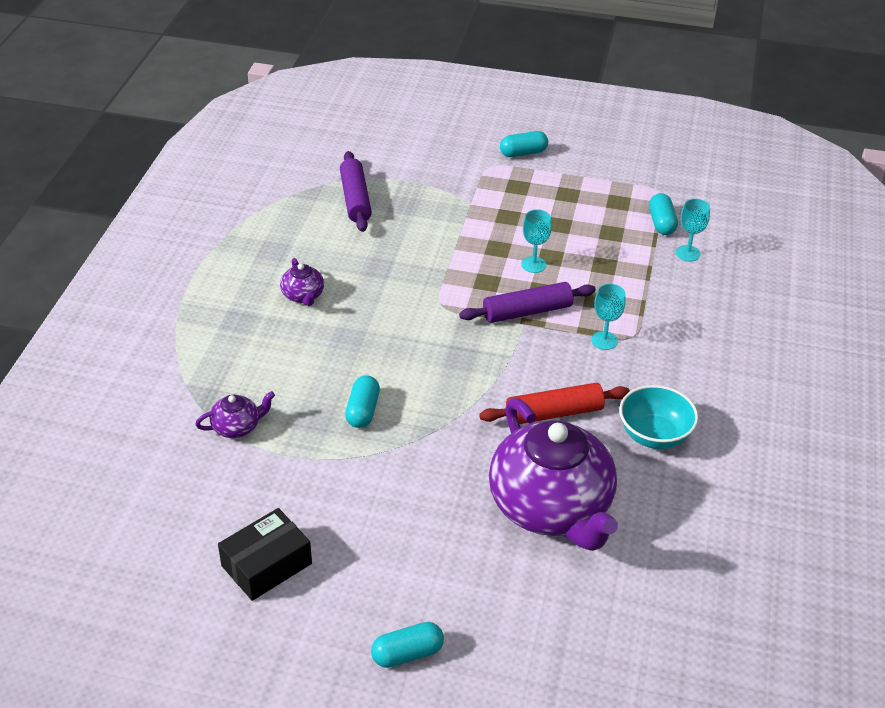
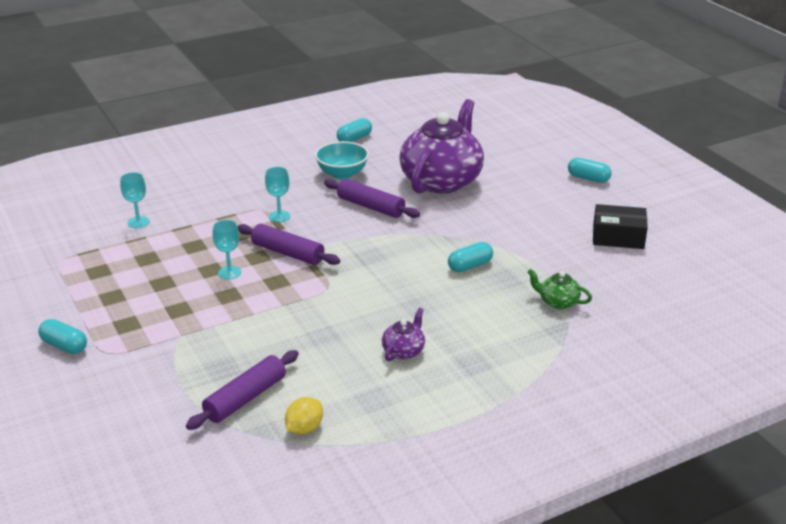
camera: 130 degrees left, 10 degrees down
(237, 427) = (557, 302): purple teapot -> green teapot
(289, 207) = (304, 429): none -> yellow lemon
(554, 413) = (371, 207): red rolling pin -> purple rolling pin
(661, 223) = (108, 244): turquoise capsule -> turquoise capsule (354, 139)

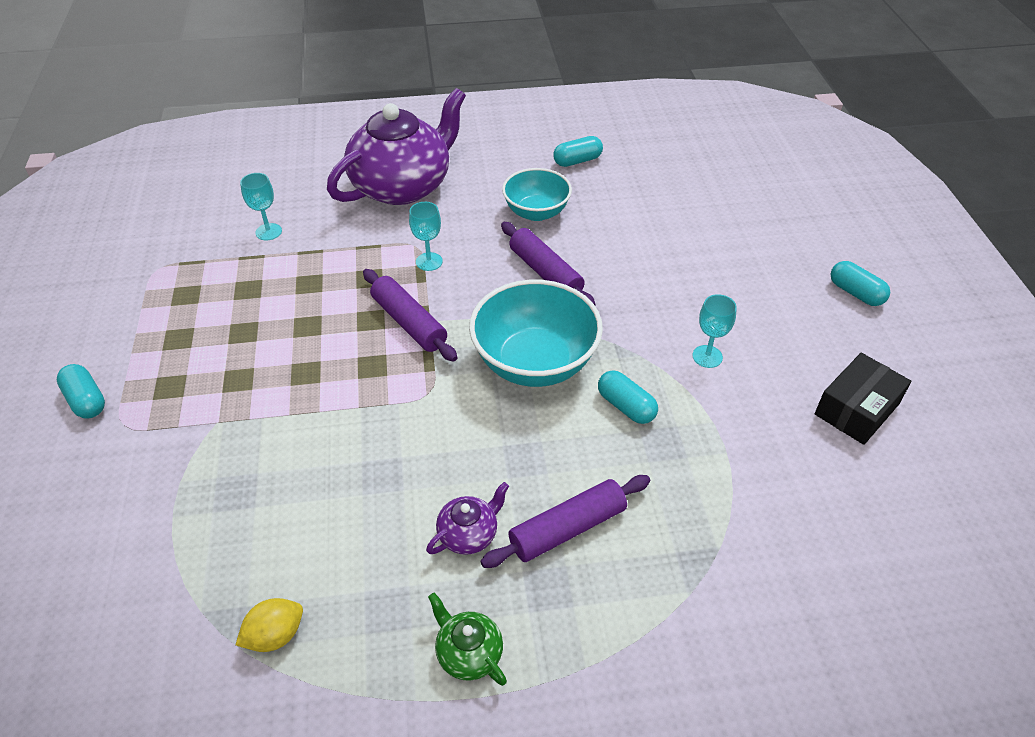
camera: 20 degrees right, 15 degrees up
(229, 273) = (326, 336): turquoise goblet -> turquoise goblet (707, 356)
(245, 398) = (234, 554): purple rolling pin -> purple rolling pin (567, 528)
(393, 256) = (535, 362): none -> turquoise bowl
(442, 180) = (655, 251): purple teapot -> purple teapot (403, 186)
(470, 266) = (626, 406): turquoise capsule -> turquoise capsule turned 60 degrees clockwise
(557, 302) = (718, 507): green teapot -> green teapot (468, 652)
(618, 237) = (856, 409): black box -> black box turned 75 degrees counterclockwise

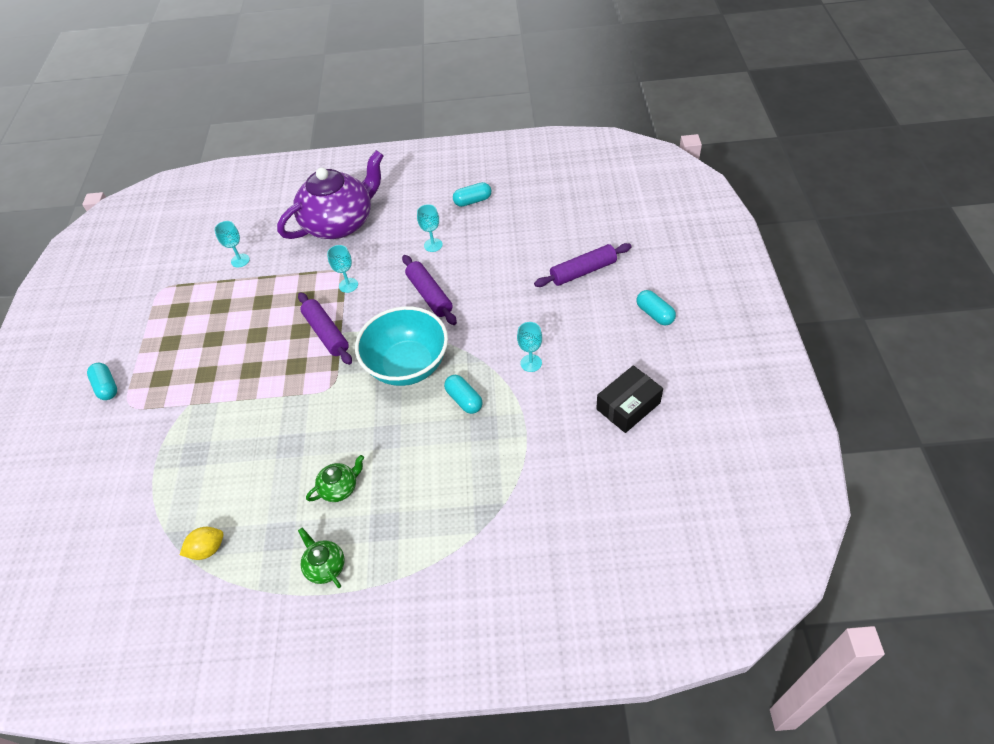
camera: 10 degrees right, 5 degrees up
(469, 534) = (340, 487): purple teapot -> green teapot
(536, 212) = (433, 245): turquoise bowl -> turquoise goblet
(567, 528) = (405, 486): purple rolling pin -> purple rolling pin (583, 271)

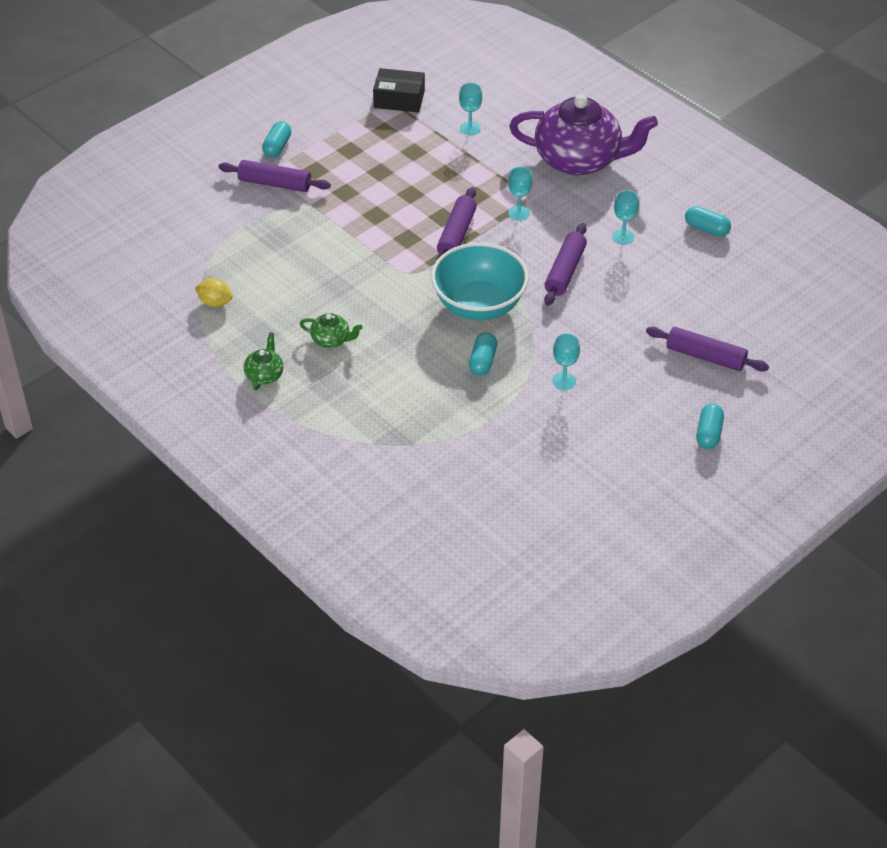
camera: 45 degrees right, 5 degrees down
(140, 414) = (275, 183): none -> purple rolling pin
(628, 406) = (586, 469): black box -> black box (399, 99)

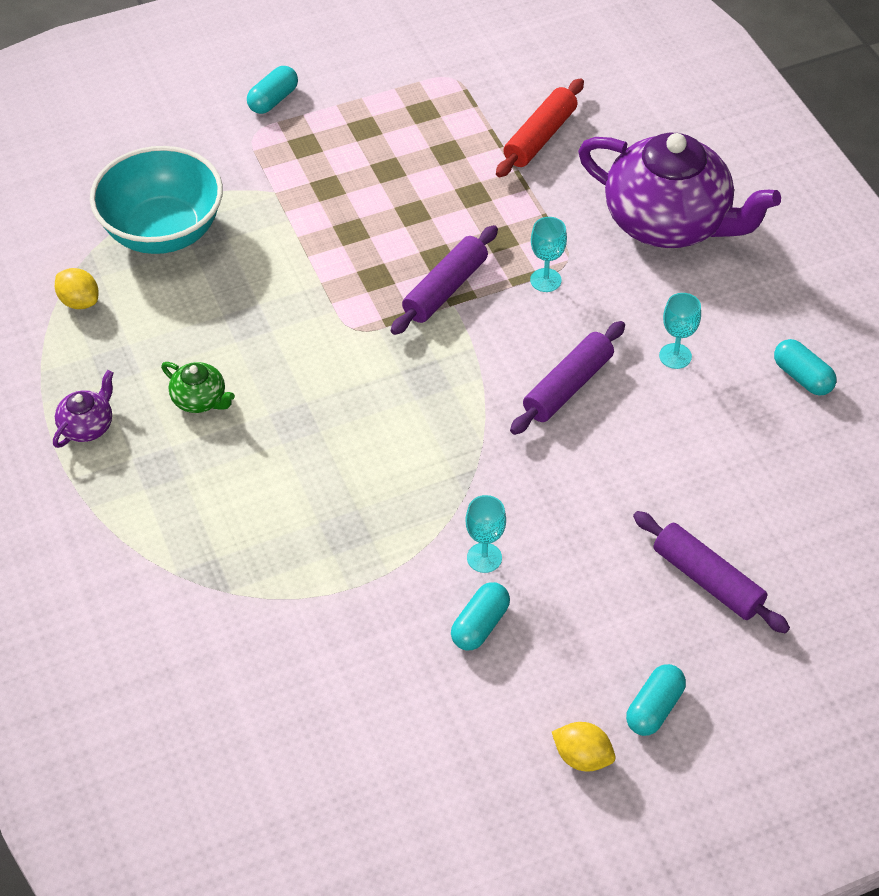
camera: 20 degrees right, 5 degrees up
(264, 374) = (87, 426): green teapot -> purple teapot
(275, 183) = (243, 151): purple rolling pin -> none
(399, 99) = (466, 71): black box -> none
(470, 128) = (540, 137): turquoise goblet -> red rolling pin
(479, 305) = (423, 405): turquoise bowl -> turquoise bowl (163, 231)
(483, 361) = (386, 493): turquoise capsule -> turquoise capsule (480, 625)
(679, 471) = (582, 757): none -> yellow lemon

